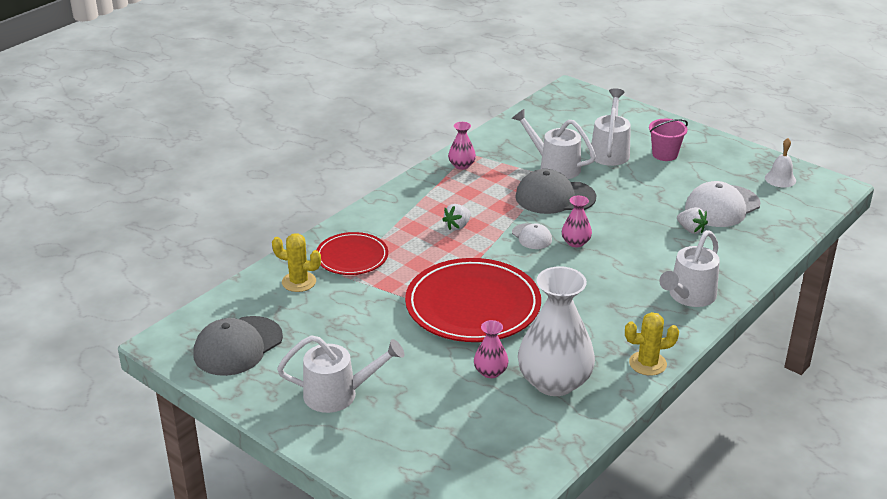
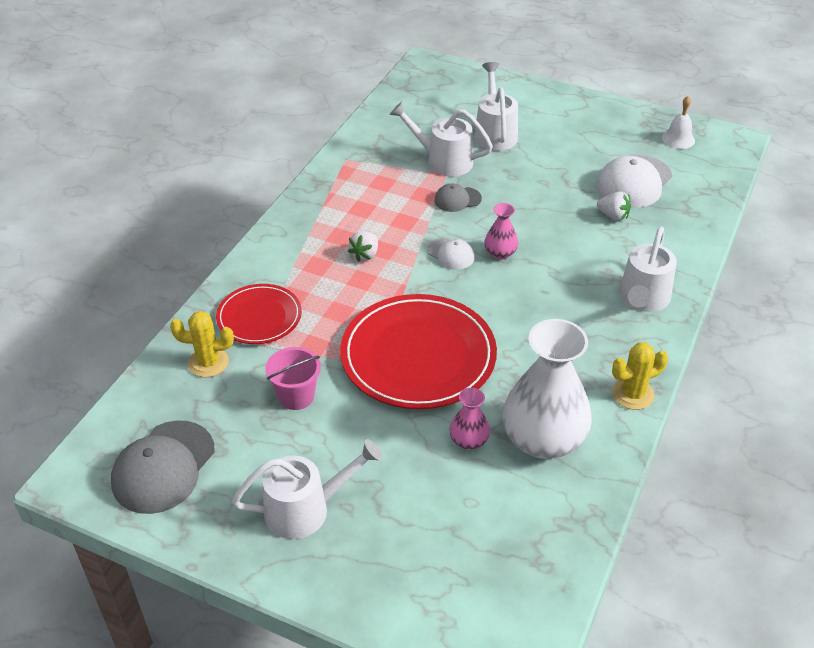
camera: 15 degrees left, 10 degrees up
(461, 165) = (342, 176): pink vase -> none
(555, 197) = (457, 199): grey cap -> grey cap, size x0.54
(665, 154) = (552, 128): pink bucket -> pink bucket (296, 396)

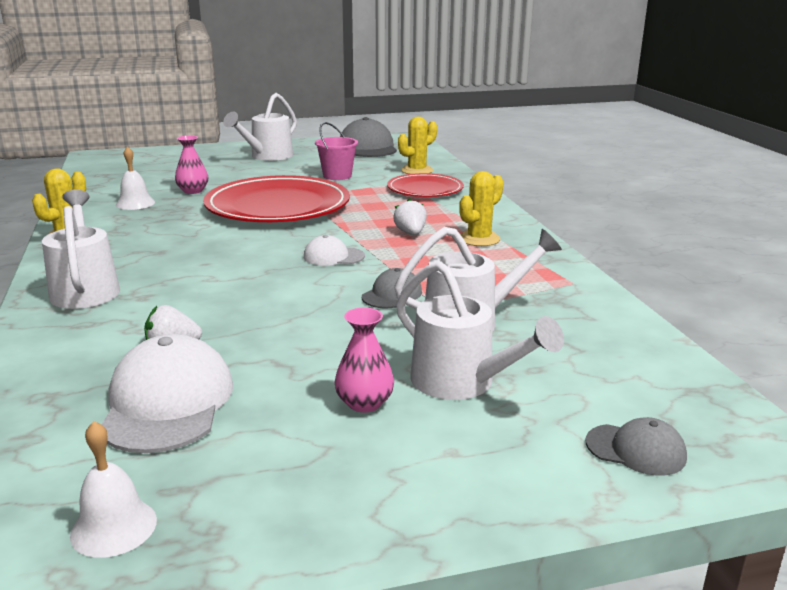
camera: 140 degrees right, 20 degrees down
(330, 223) = (479, 239): none -> yellow cactus
(470, 83) = (636, 450): none -> grey cap
(500, 253) = (283, 272): pink vase -> pink vase (364, 403)
(543, 439) = (135, 203): white vase -> white bell

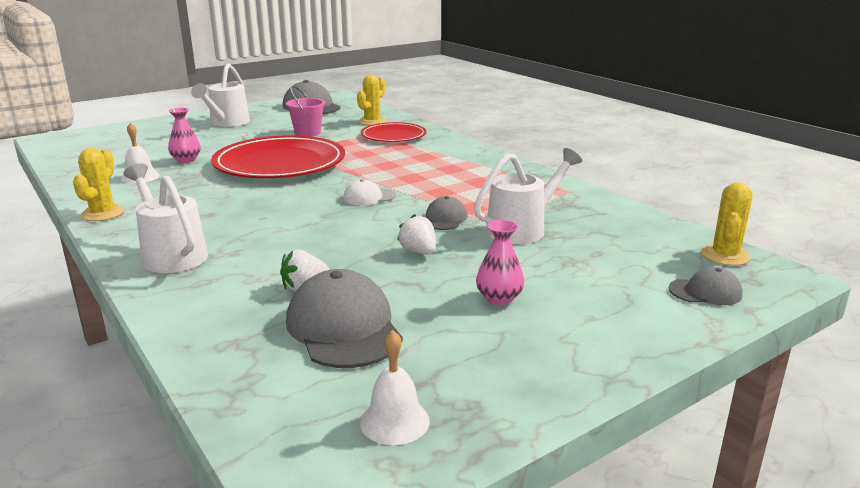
camera: 20 degrees left, 0 degrees up
(167, 403) = (344, 327): white cap -> grey cap
(410, 233) = (414, 171): white strawberry -> white strawberry (419, 252)
(462, 383) = (556, 271): white watering can -> none
(479, 239) = (472, 168): yellow cactus -> yellow cactus (725, 255)

